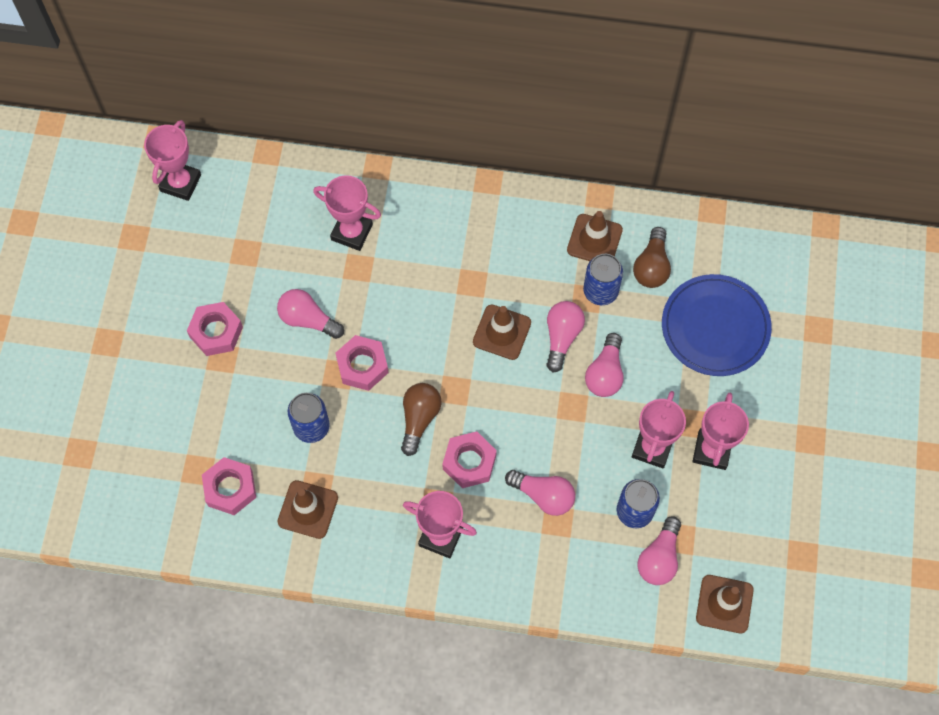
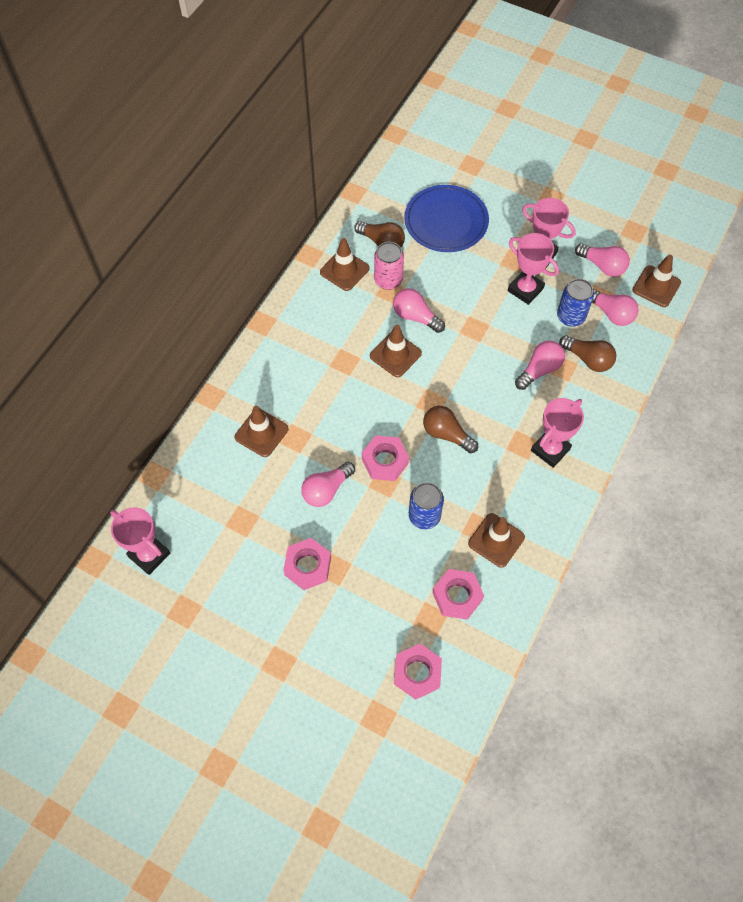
camera: 70 degrees left, 5 degrees down
(351, 232) = (261, 433): pink trophy -> brown traffic cone
(469, 462) = (495, 411): pink nut -> pink nut (417, 673)
(580, 547) = (588, 359): none -> brown light bulb
(600, 291) = (388, 280): blue can -> pink can
(605, 373) = (456, 299): pink light bulb -> pink light bulb (602, 266)

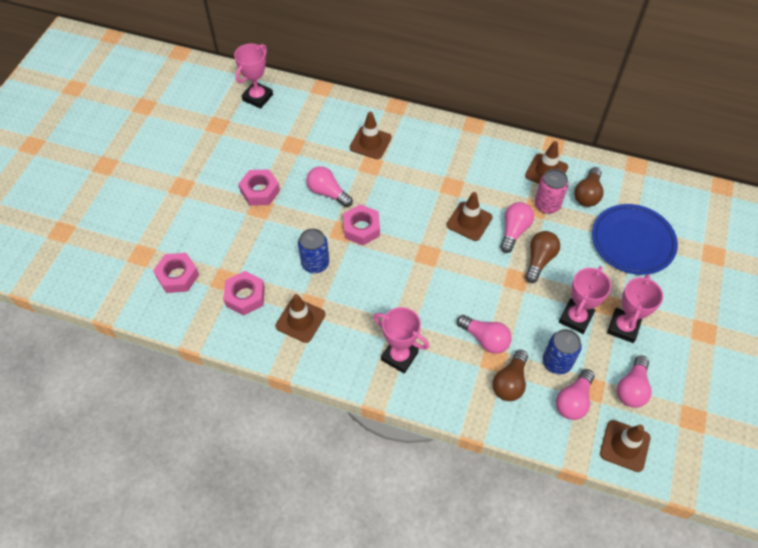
camera: 80 degrees right, 5 degrees down
(446, 434) = (397, 270): brown light bulb -> brown light bulb (539, 260)

